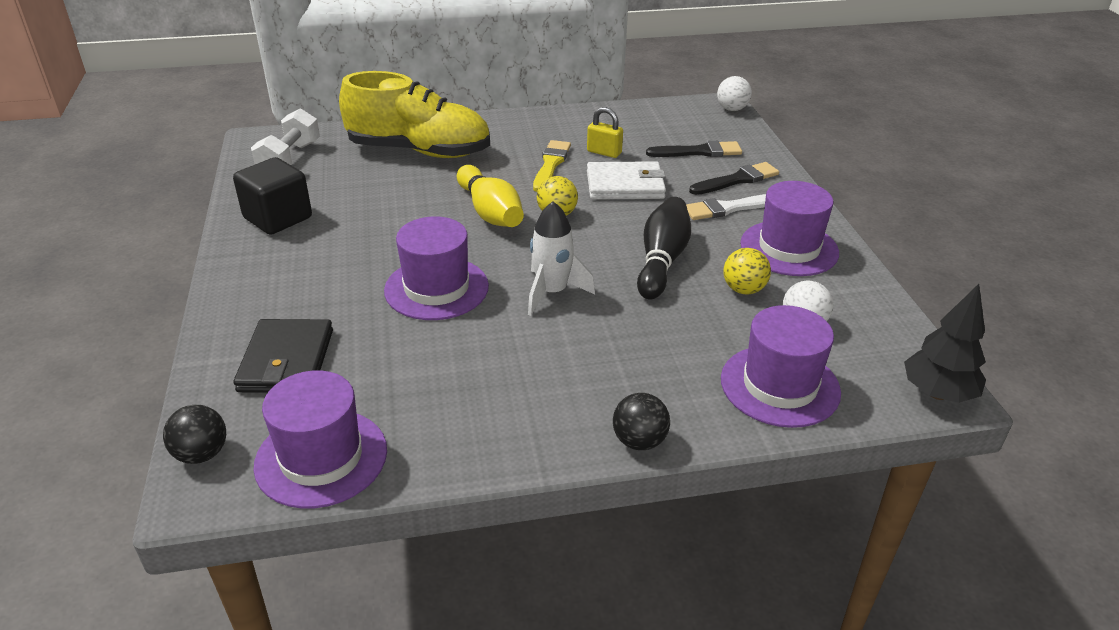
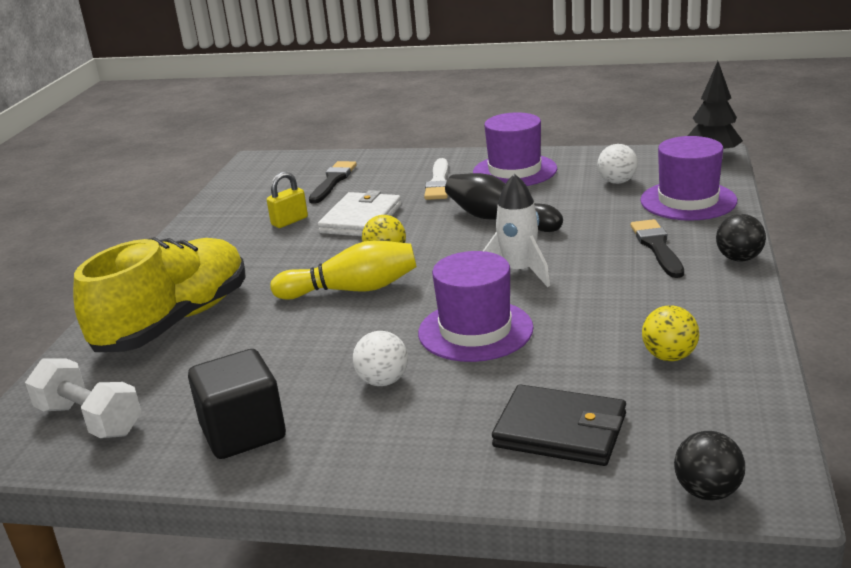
camera: 65 degrees left, 10 degrees down
(321, 458) = (729, 412): purple hat -> none
(551, 164) = (286, 249): yellow brush -> none
(732, 109) = (270, 157): white ball -> white ball (383, 381)
(737, 180) = (396, 173): black brush -> black brush (657, 247)
(743, 289) = (561, 195): yellow ball -> yellow ball (669, 356)

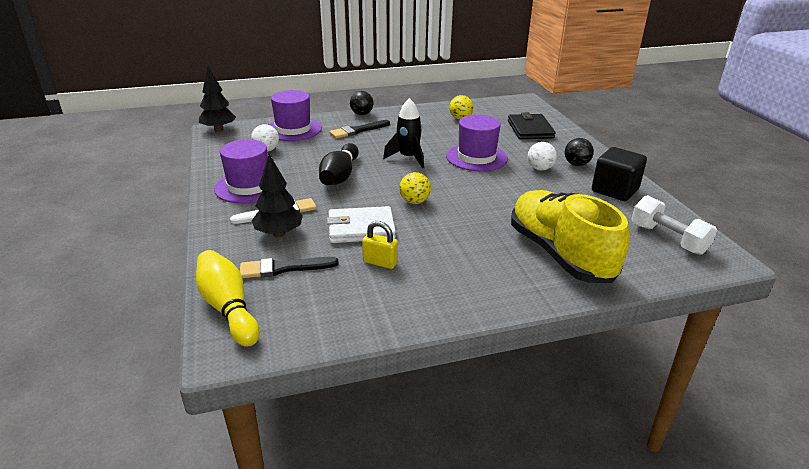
camera: 120 degrees left, 5 degrees up
(90, 420) = (668, 239): white dumbbell -> white dumbbell turned 45 degrees counterclockwise
(175, 322) = (560, 254): yellow shoe -> yellow shoe turned 60 degrees clockwise
(352, 290) = (465, 201): yellow bowling pin -> yellow bowling pin (228, 308)
(395, 181) = (279, 233): none -> black tree
(519, 272) = (408, 158): white rocket -> black rocket
(707, 492) = (534, 107): black ball -> black ball (576, 164)

